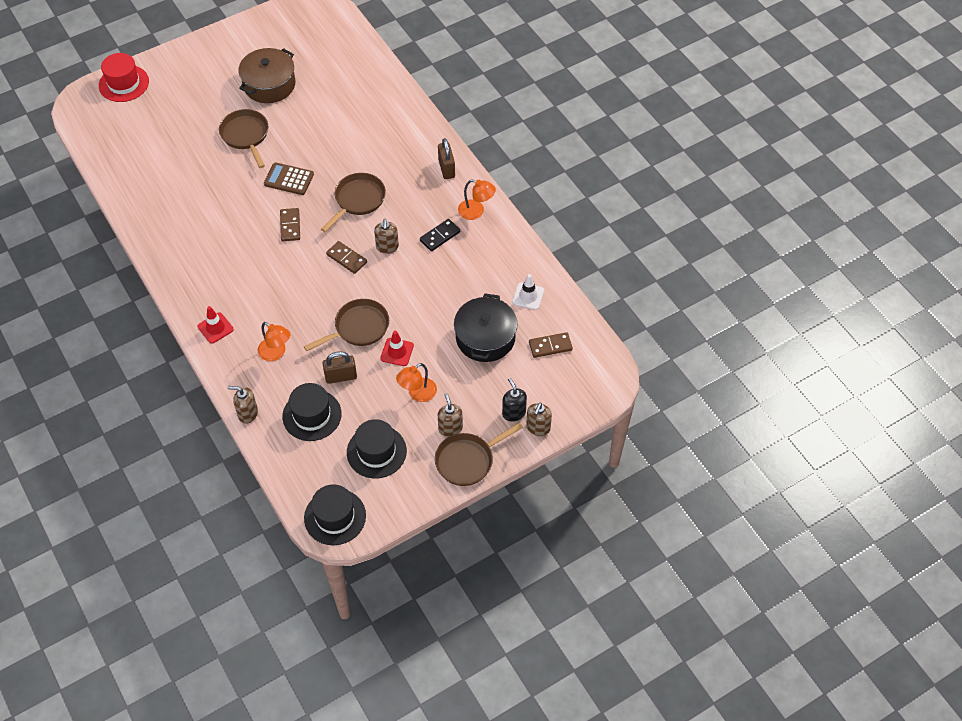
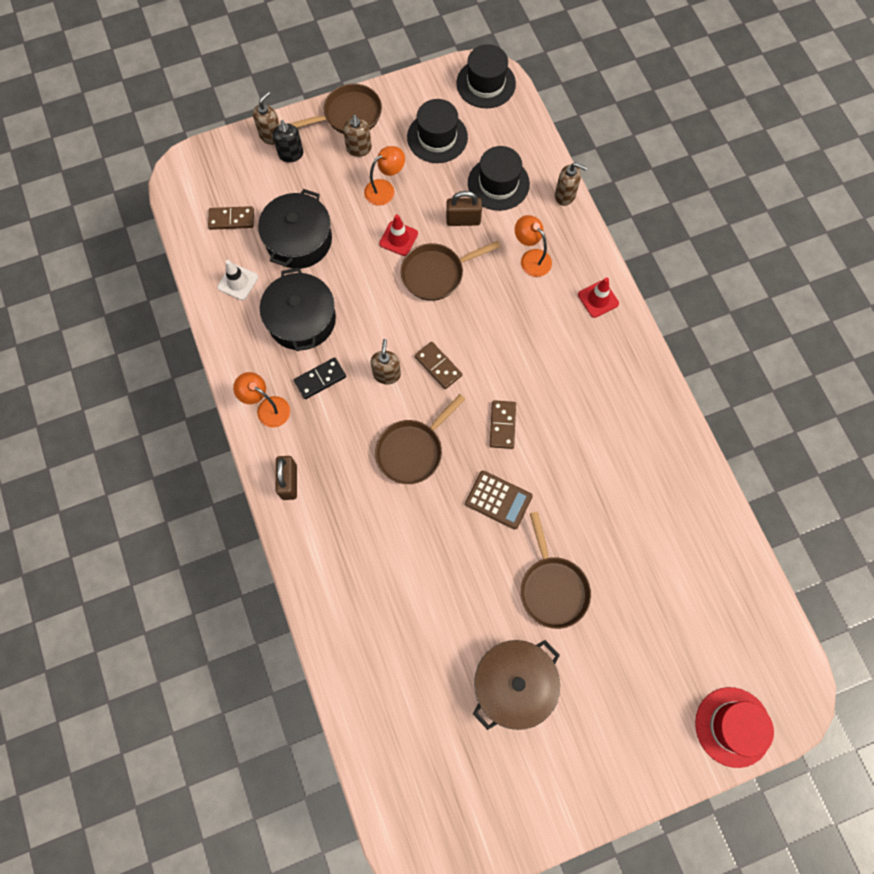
camera: 170 degrees left, 15 degrees up
(466, 276) = (301, 319): none -> black pot

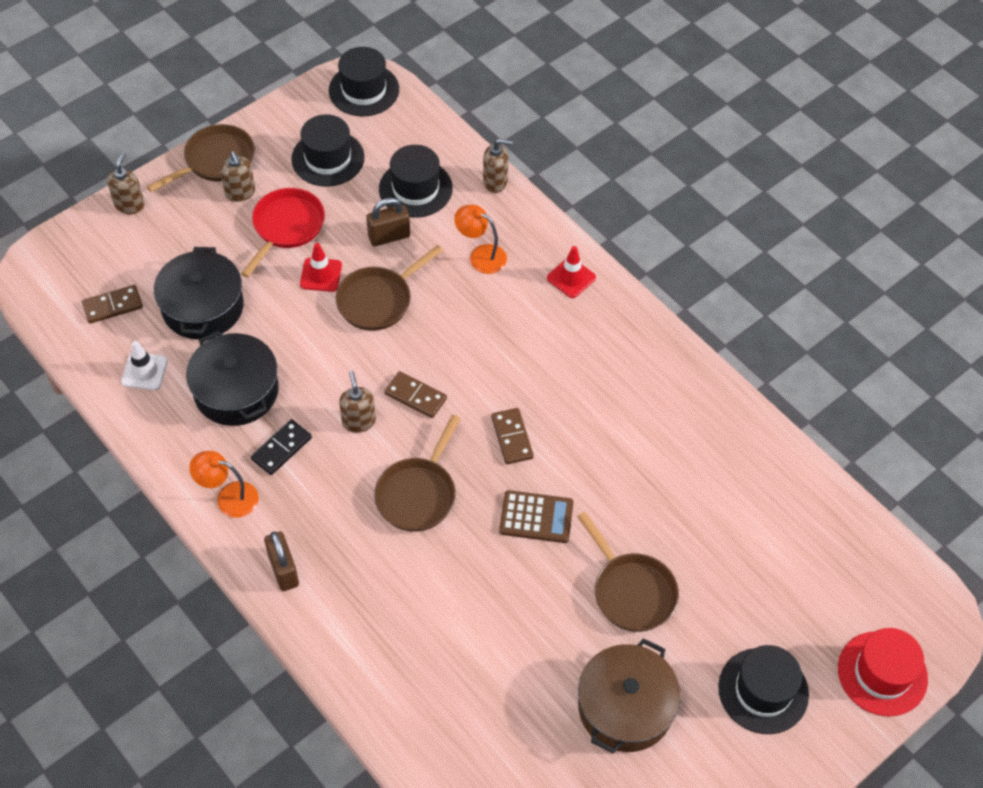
camera: 20 degrees left, 15 degrees down
(291, 154) = (161, 218): black soap dispenser -> none
(385, 189) = (286, 227): orange lamp -> red pan
(629, 708) = (763, 691): none -> black hat

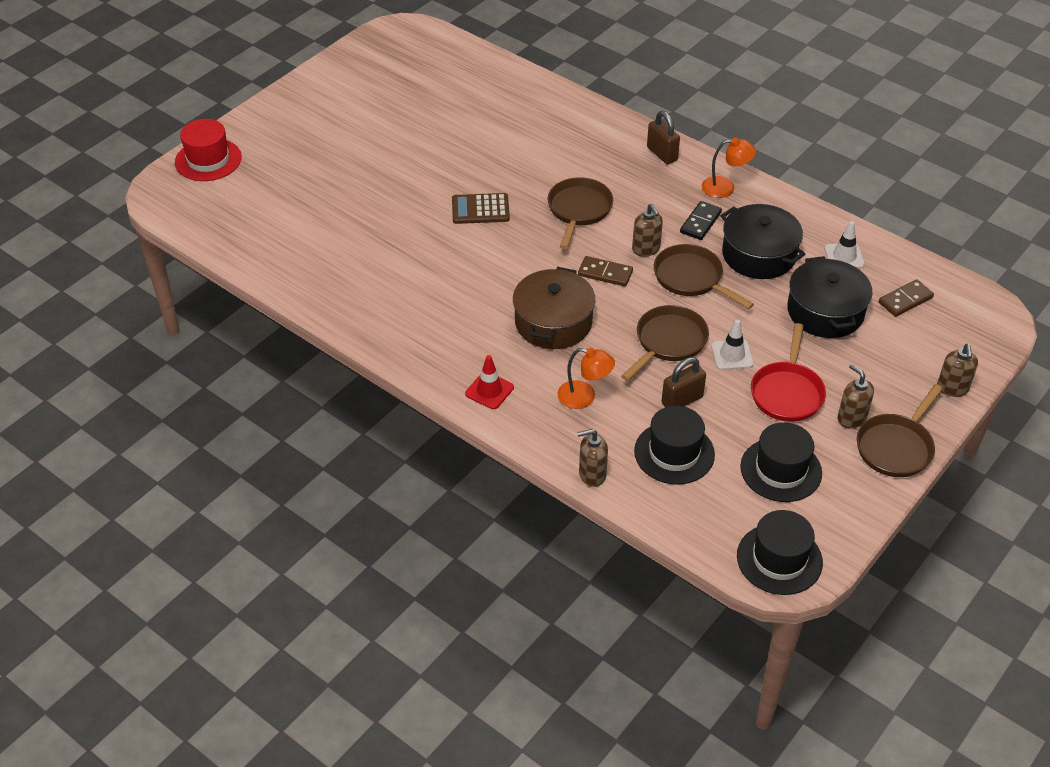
camera: 170 degrees right, 10 degrees down
(321, 275) = (732, 355): red traffic cone -> white traffic cone
(512, 437) = (513, 257): brown domino -> none
(625, 707) = (394, 120): brown pot -> brown pot (553, 322)
(631, 591) = (398, 178): brown pan -> brown pan (691, 278)
(763, 691) = (296, 140): black hat -> none

